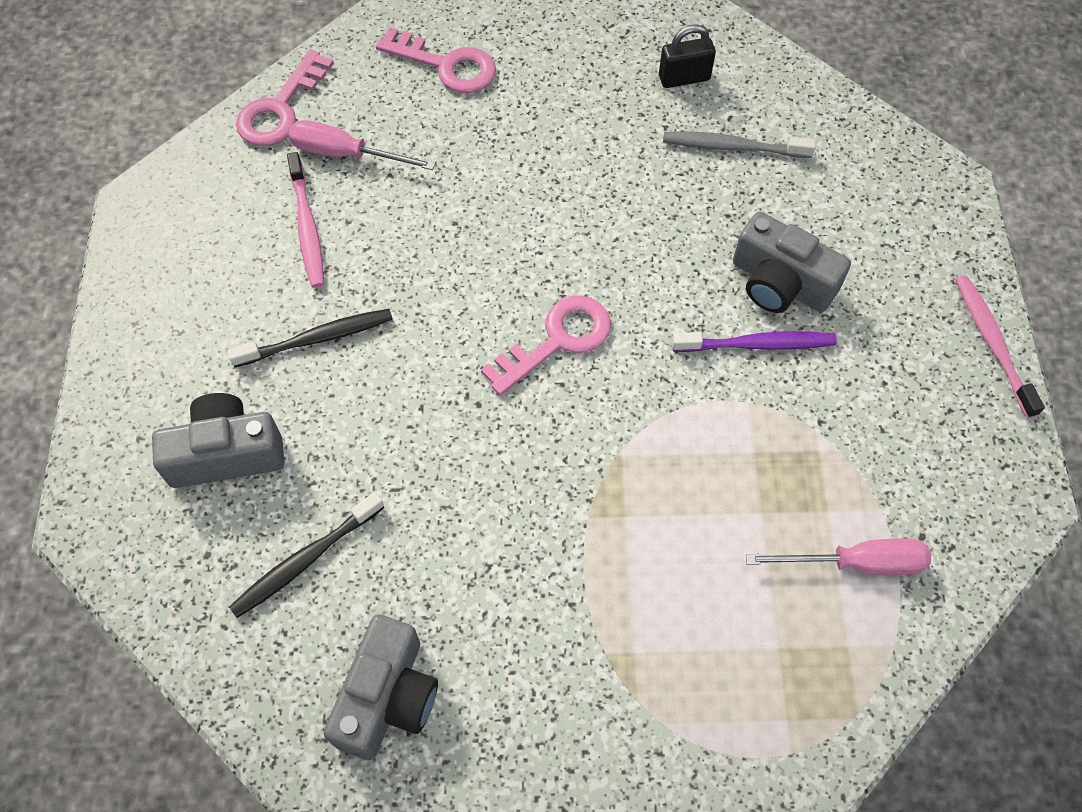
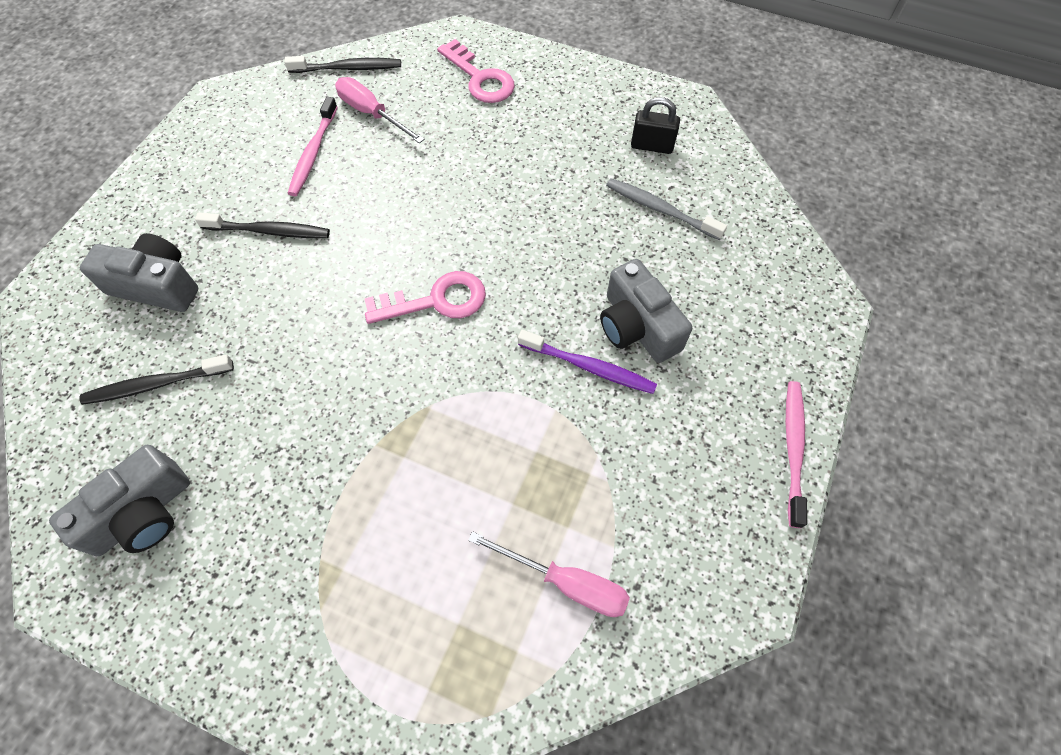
camera: 25 degrees right, 0 degrees up
(280, 108) = (348, 68): pink key -> black toothbrush

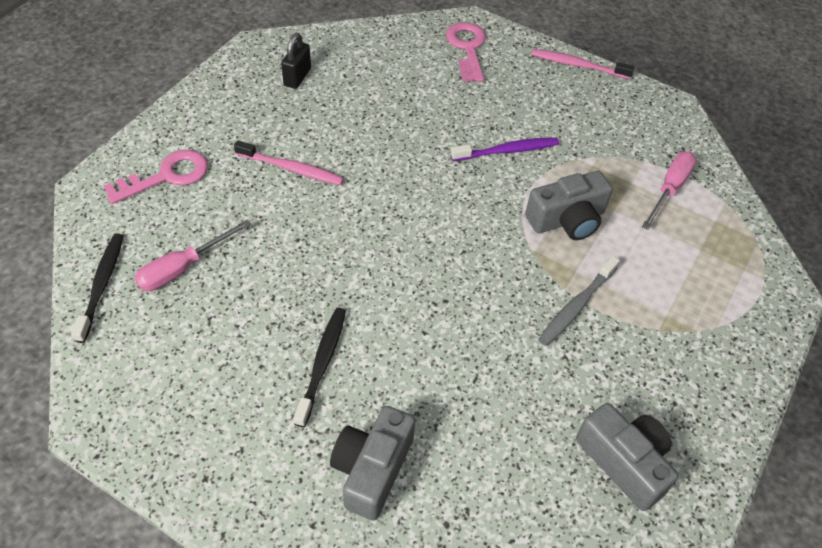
camera: 85 degrees left, 10 degrees down
(156, 384) = (493, 460): black toothbrush -> none
(313, 153) = (223, 322): pink toothbrush -> pink toothbrush (291, 169)
(436, 301) = (431, 236): pink key -> pink key (467, 48)
(589, 367) = (507, 151): purple toothbrush -> purple toothbrush turned 45 degrees clockwise
(637, 327) = (475, 119): grey camera -> grey camera (567, 220)
(660, 209) = (366, 85): grey toothbrush -> grey toothbrush (576, 306)

